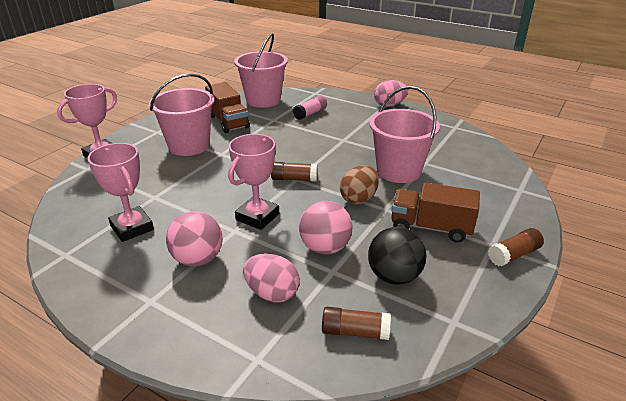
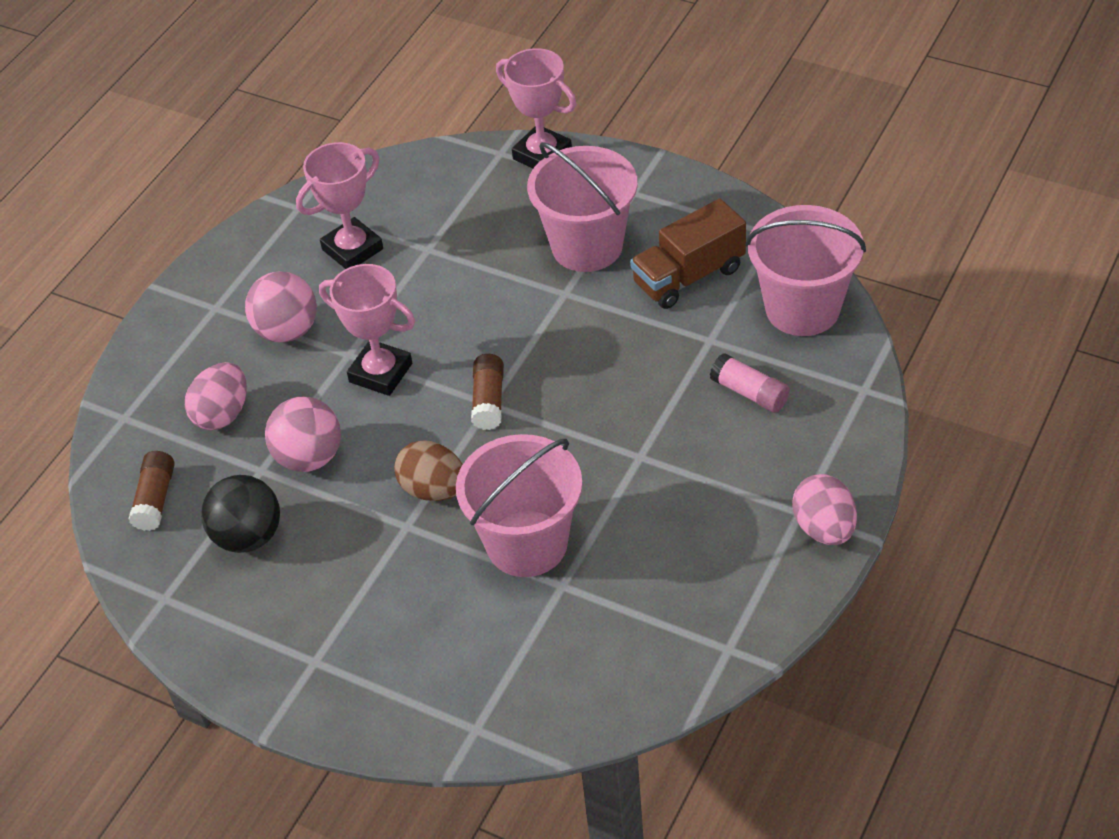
camera: 90 degrees right, 15 degrees up
(431, 227) = (357, 584): brown truck -> none
(513, 255) = (290, 685): brown glue stick -> none

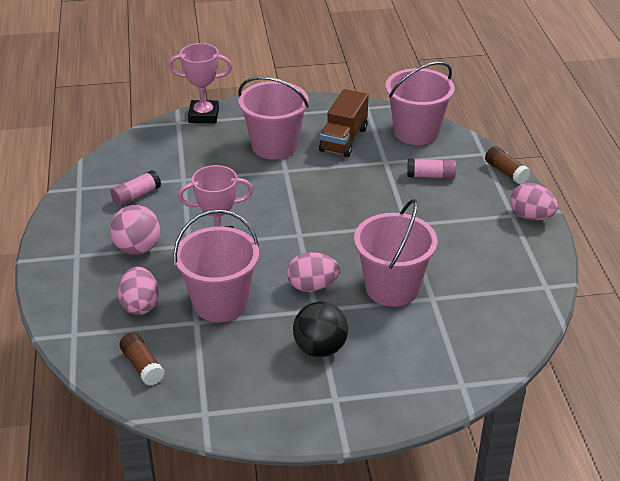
camera: 40 degrees left, 10 degrees down
(248, 536) = (225, 357): black ball -> black ball (320, 348)
(309, 457) = (220, 303): pink ball -> pink bucket
(352, 249) = (136, 195): pink trophy -> pink glue stick
(434, 490) = (312, 286): brown egg -> pink egg
(488, 400) = (297, 233): brown glue stick -> brown glue stick (506, 172)

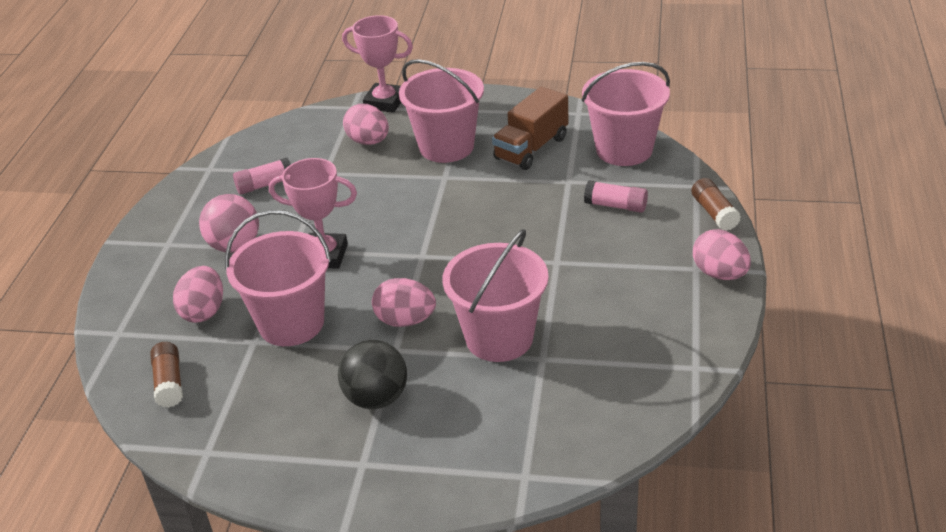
camera: 20 degrees right, 0 degrees up
(207, 149) = (368, 141): none -> pink egg

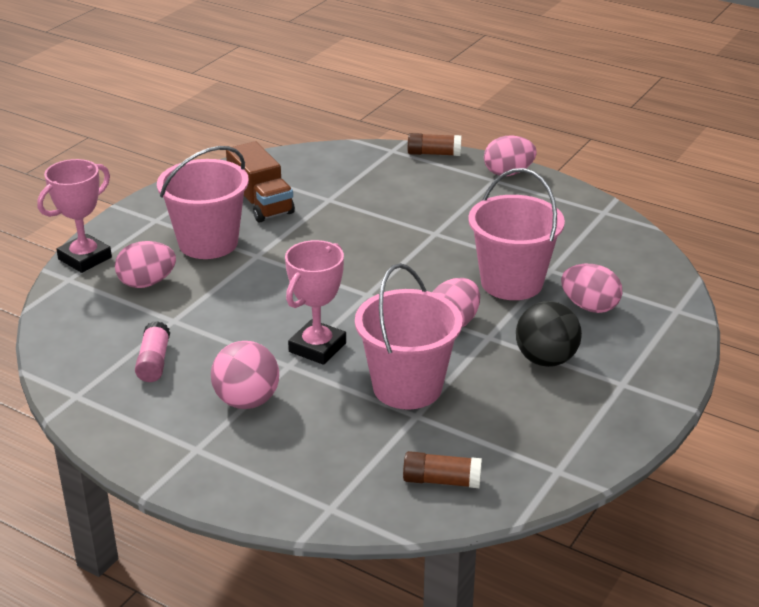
camera: 70 degrees left, 5 degrees down
(204, 311) = (343, 440): pink egg -> pink egg (589, 307)
(616, 205) = (385, 188): pink glue stick -> none
(624, 150) = (311, 164): pink bucket -> none

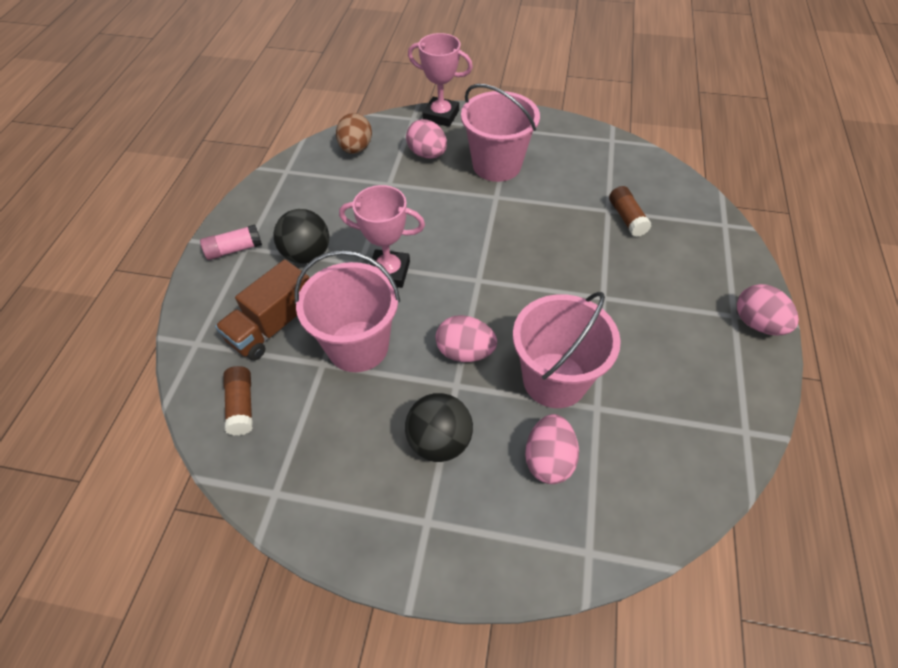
camera: 70 degrees right, 20 degrees up
(86, 332) = (356, 149): none -> brown egg
(154, 362) = (335, 192): pink glue stick -> pink glue stick (234, 249)
(247, 401) = (307, 255): pink ball -> black ball
(261, 203) = (572, 173): brown truck -> brown truck (273, 326)
(434, 154) = (744, 255): brown glue stick -> brown glue stick (627, 218)

